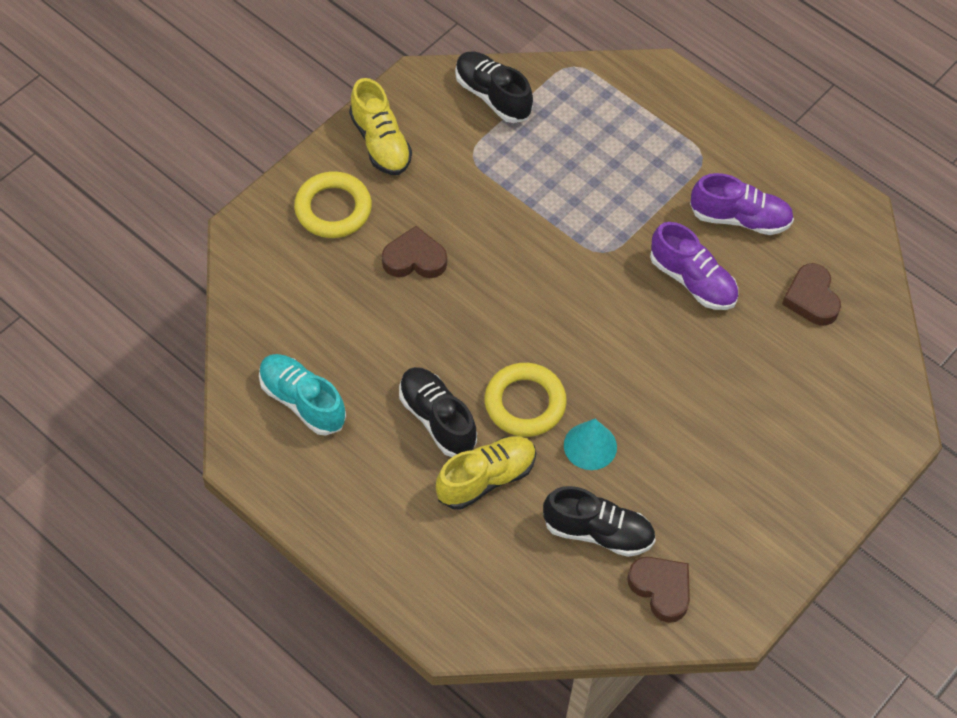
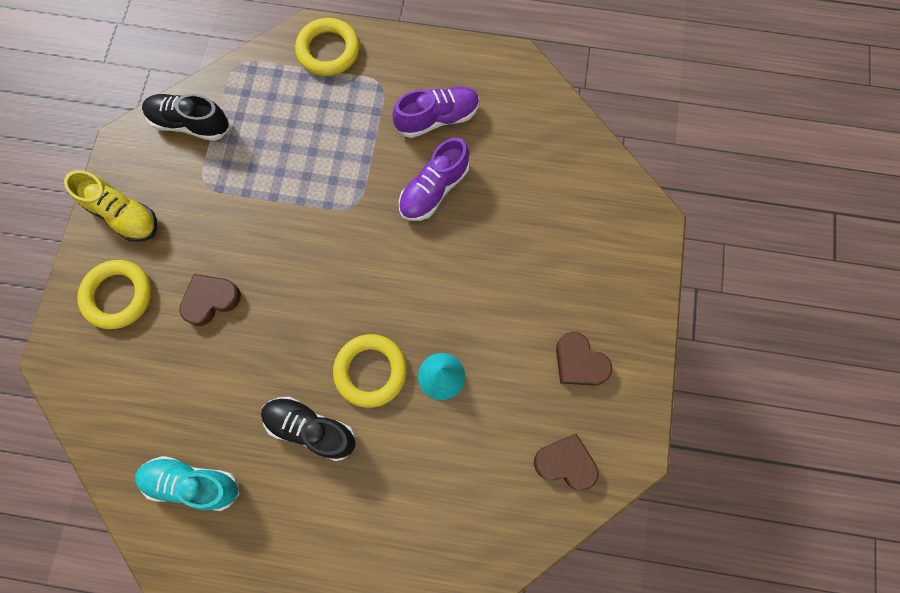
camera: 30 degrees left, 15 degrees up
(486, 479) = (379, 456): yellow shoe -> none
(598, 532) = (491, 446): black shoe -> none
(670, 99) = (328, 51): none -> yellow ring
(692, 280) = (434, 190): purple shoe -> purple shoe turned 120 degrees clockwise
(811, 298) = (527, 153): brown heart -> brown heart (579, 362)

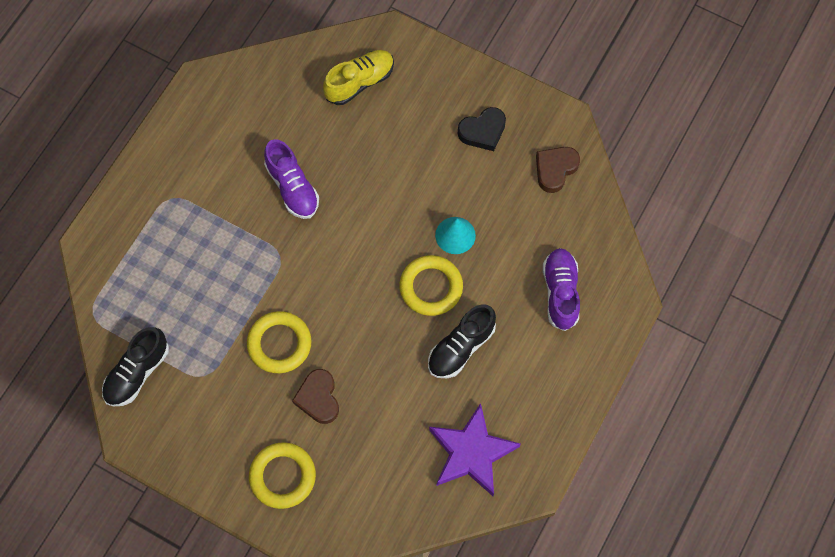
camera: 70 degrees left, 5 degrees down
(123, 215) = (205, 454): yellow shoe -> yellow shoe (359, 82)
(192, 483) = (471, 452): turquoise shoe -> purple star
(328, 51) = (116, 231): yellow ring -> yellow ring (279, 344)
(437, 118) = (226, 162): purple shoe -> purple shoe (560, 292)
(579, 362) = (483, 131): brown heart -> black heart

